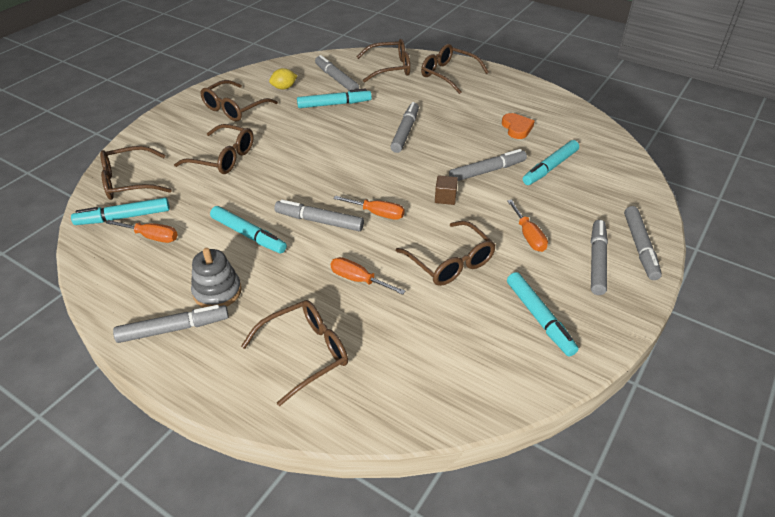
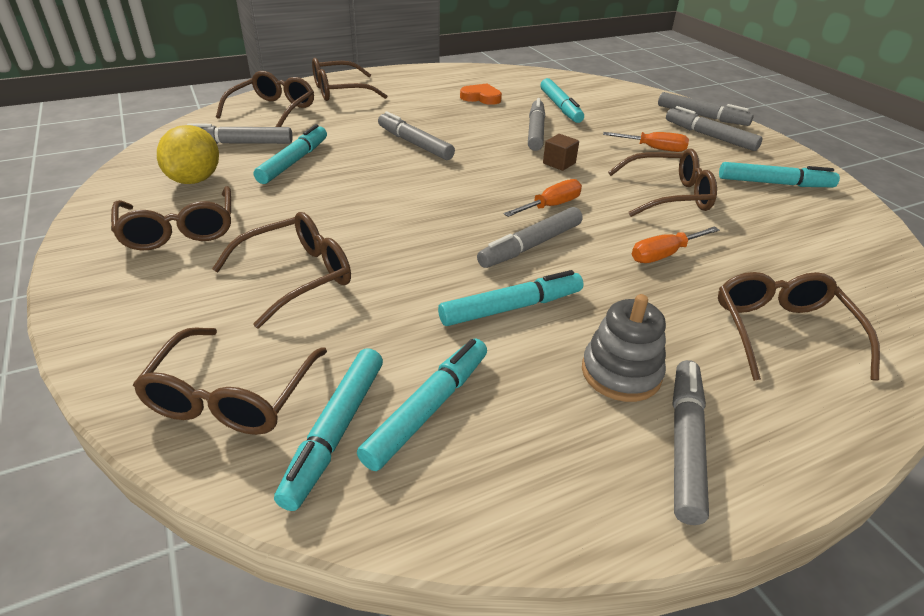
camera: 60 degrees left, 5 degrees down
(151, 237) = (428, 408): orange screwdriver -> turquoise marker
(284, 88) = (195, 179): yellow lemon -> yellow lemon, size x1.63

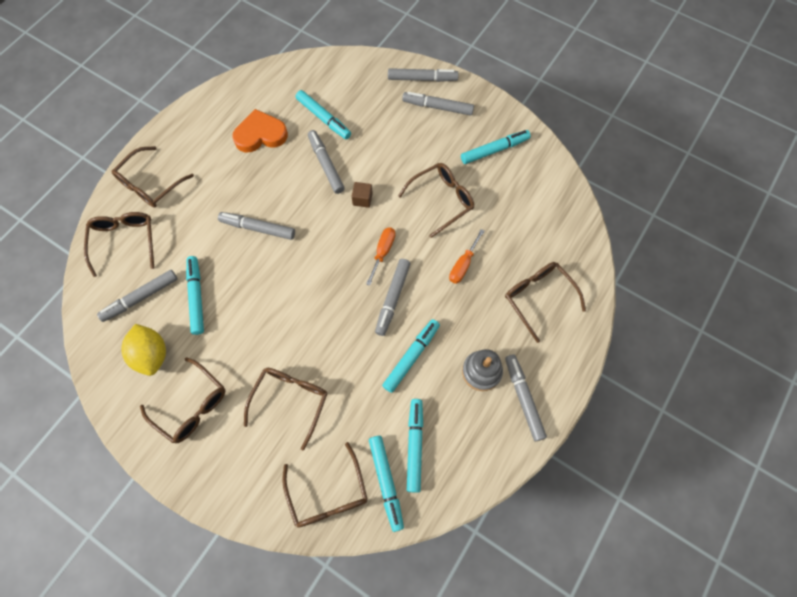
camera: 30 degrees left, 30 degrees up
(481, 97) = (260, 135): orange heart -> orange heart, size x1.53
(654, 149) = (410, 145): orange screwdriver -> none

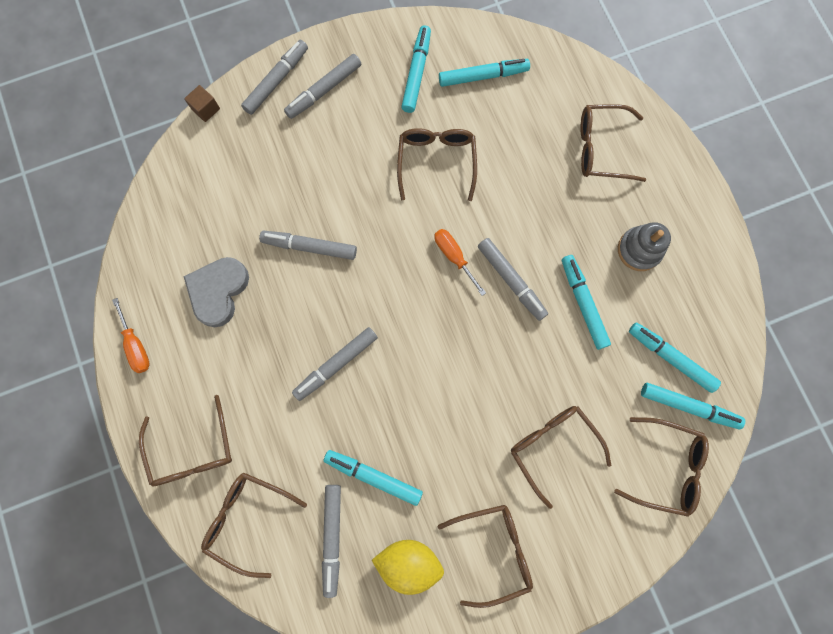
camera: 55 degrees left, 10 degrees up
(260, 135) = (218, 291): orange heart -> grey heart
(323, 118) = (248, 212): turquoise marker -> turquoise marker (483, 76)
(362, 199) = (379, 237): brown cube -> brown cube (206, 109)
(463, 265) = (521, 191): orange screwdriver -> orange screwdriver (136, 345)
(523, 398) = (687, 231): grey marker -> none

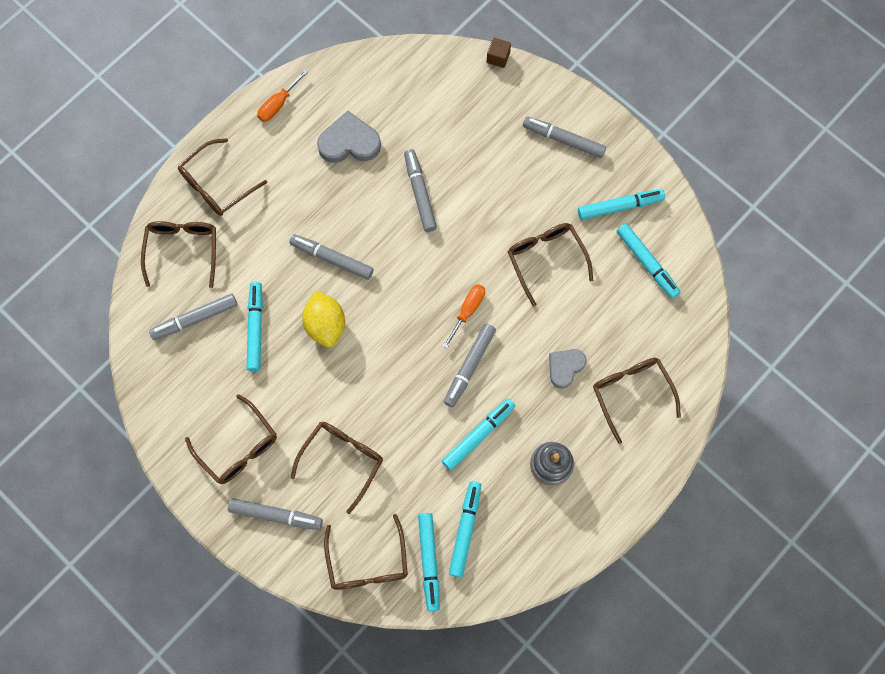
camera: 65 degrees right, 5 degrees down
(277, 81) = (552, 99): grey marker -> grey marker (276, 515)
(409, 561) = (202, 385): yellow lemon -> yellow lemon (325, 325)
(436, 162) = (546, 259): brown glasses -> brown glasses turned 90 degrees counterclockwise
(551, 194) = (565, 367): none -> grey heart

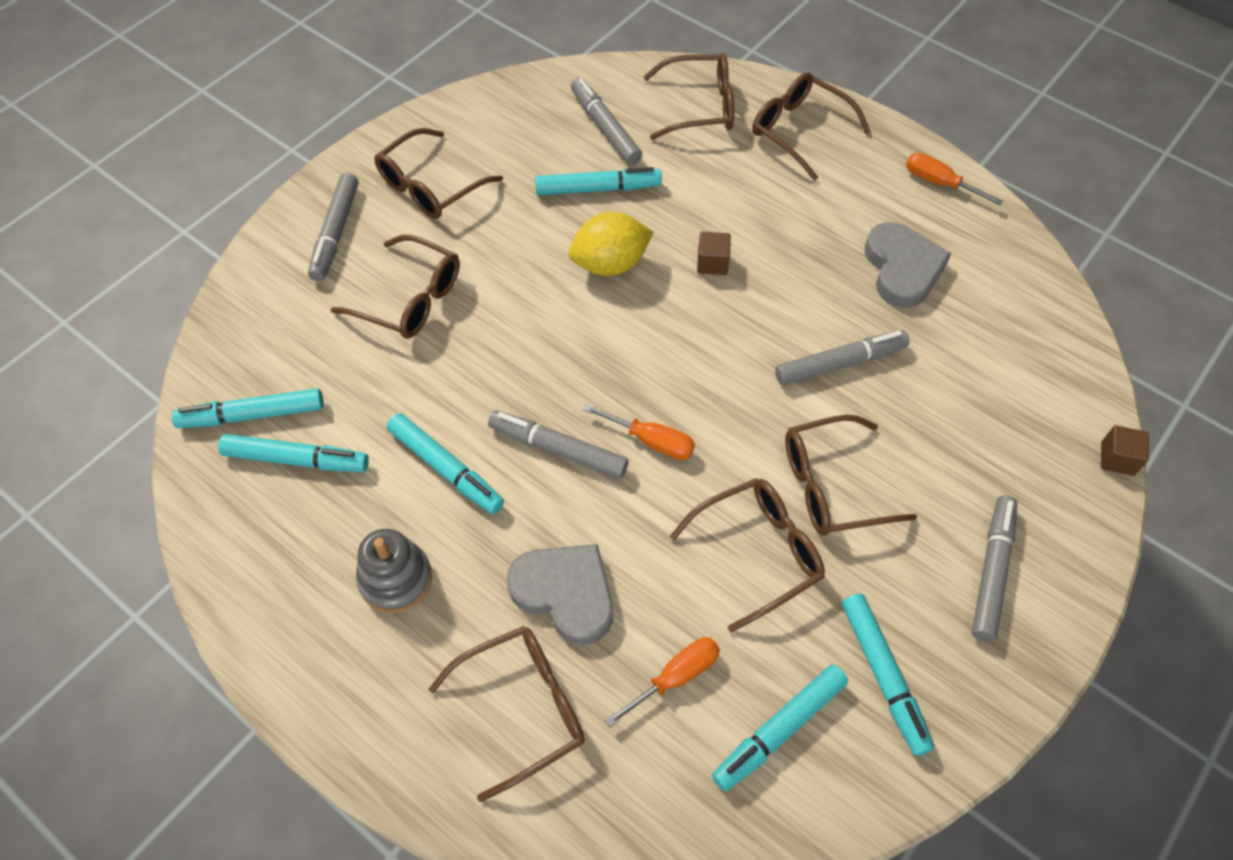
camera: 85 degrees right, 15 degrees down
(332, 259) = (712, 263): grey marker -> brown cube
(367, 562) = (260, 340): brown glasses -> brown glasses (832, 486)
(565, 367) = (565, 593): grey heart -> grey heart, size x1.53
(616, 312) = (675, 677): none -> orange screwdriver

